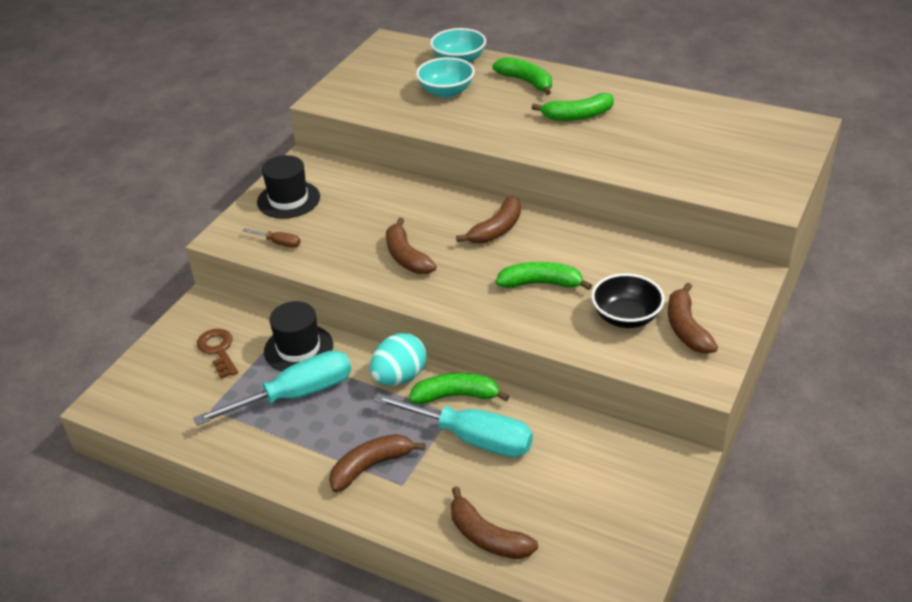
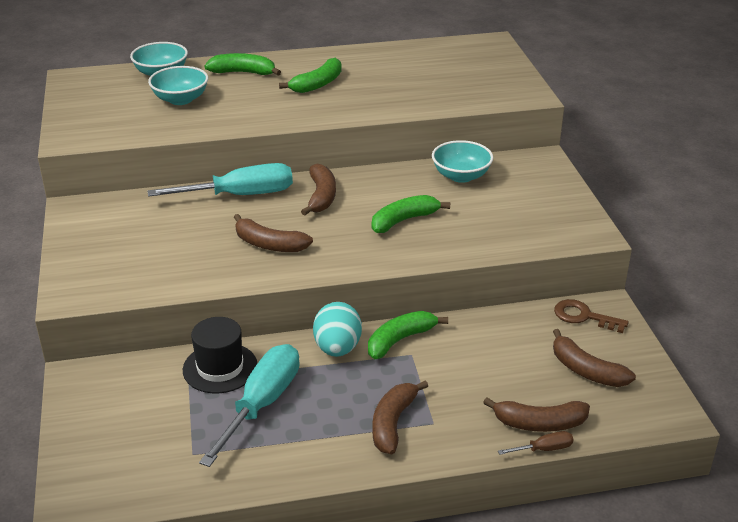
camera: 40 degrees left, 5 degrees down
(218, 350) = (141, 404): brown key -> brown key (584, 316)
(279, 243) = (134, 280): brown screwdriver -> brown screwdriver (544, 449)
(288, 199) = (98, 242): black hat -> none
(471, 438) = (447, 363): turquoise screwdriver -> turquoise screwdriver (240, 195)
(626, 317) = (493, 218): black bowl -> none
(645, 261) = (461, 176): none -> turquoise bowl
(686, 328) = (542, 208): brown banana -> brown banana (586, 370)

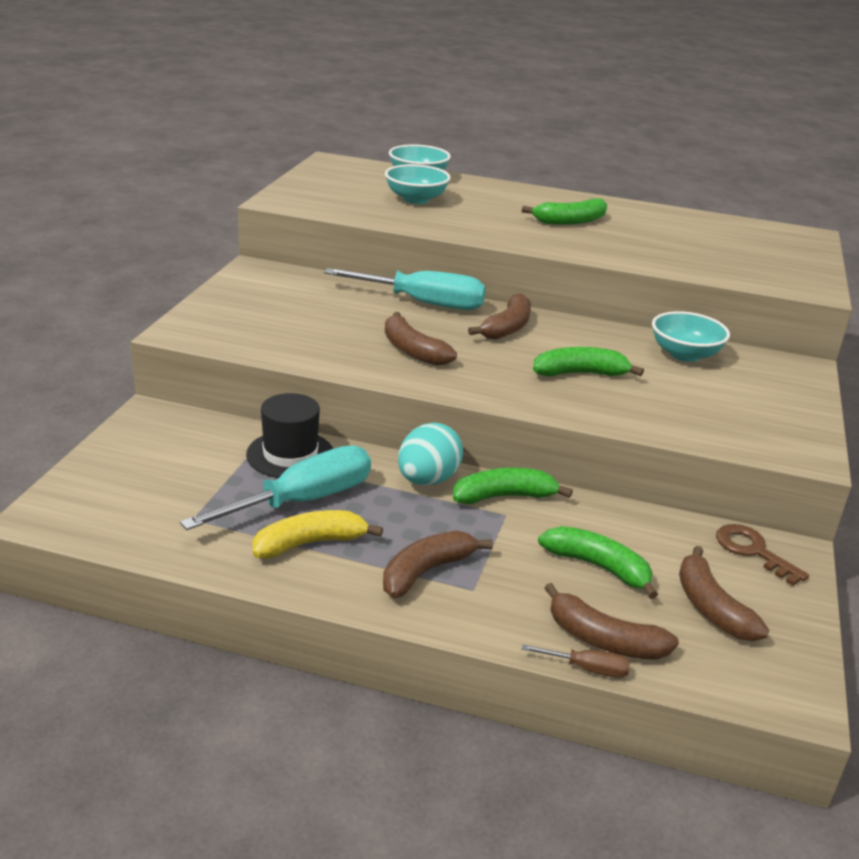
camera: 25 degrees right, 5 degrees down
(243, 72) = (500, 195): green banana -> green banana (598, 567)
(296, 436) = (310, 543): none -> yellow banana

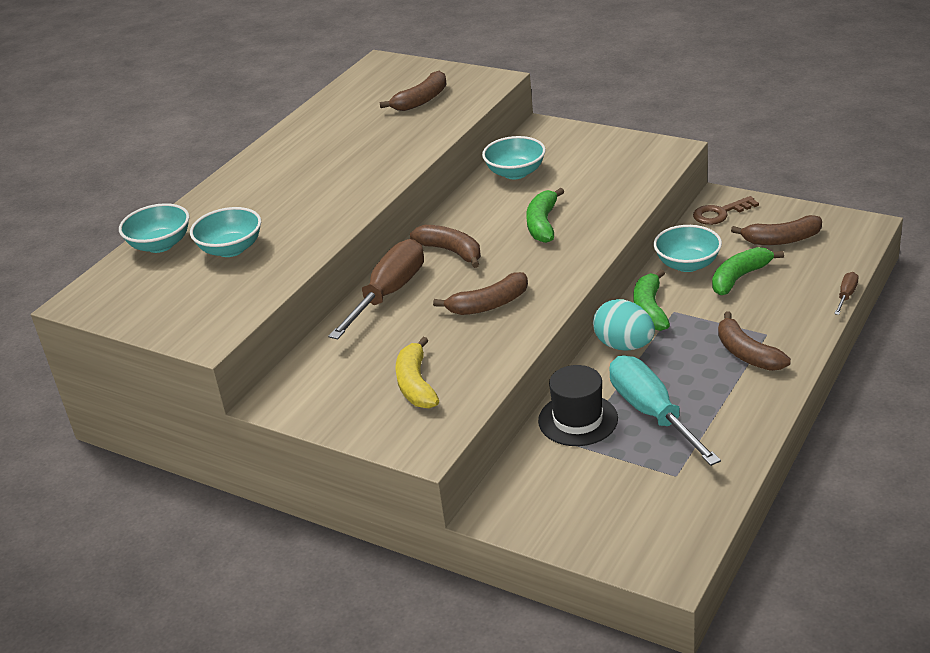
camera: 70 degrees left, 5 degrees up
(310, 543) = (712, 409): yellow banana -> yellow banana (416, 384)
(423, 303) = (388, 294): turquoise screwdriver -> brown screwdriver
(570, 221) = (320, 167): green banana -> none
(603, 640) = (817, 285): brown banana -> brown banana (421, 100)
(614, 524) = (687, 264): none -> turquoise bowl

